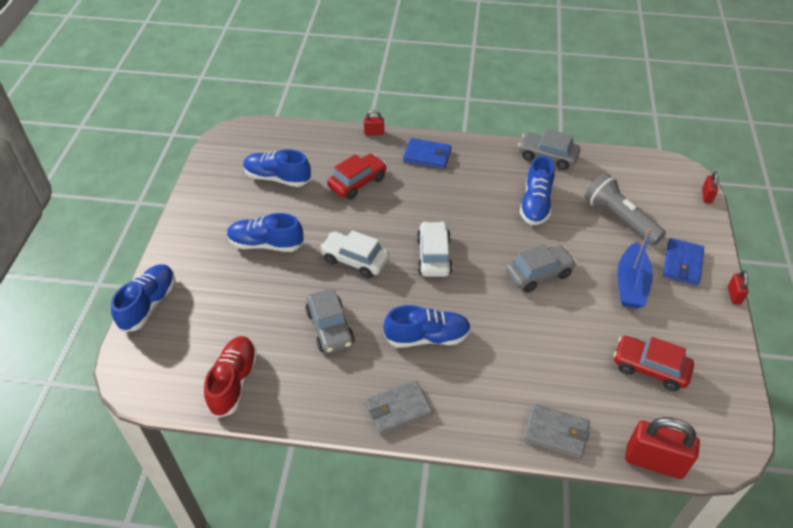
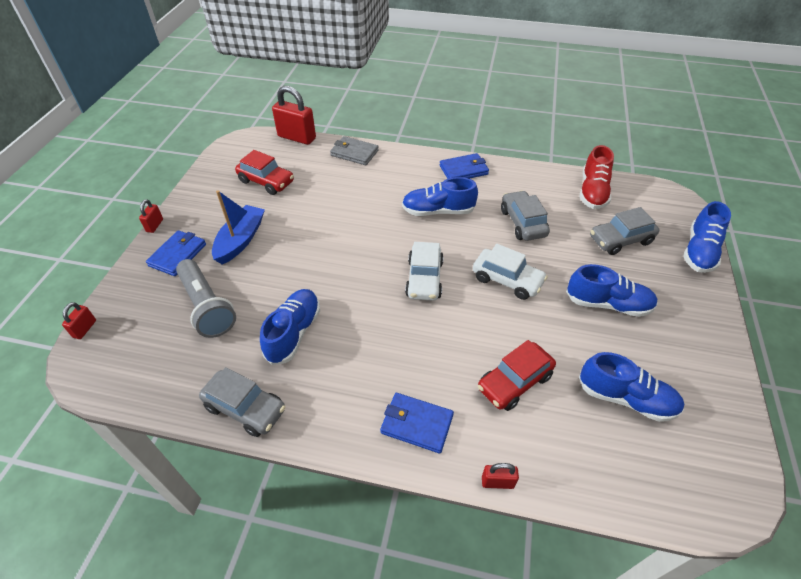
camera: 175 degrees left, 0 degrees up
(398, 409) = (463, 170): grey wallet -> blue wallet
(539, 274) = (323, 254): grey car -> grey car (620, 240)

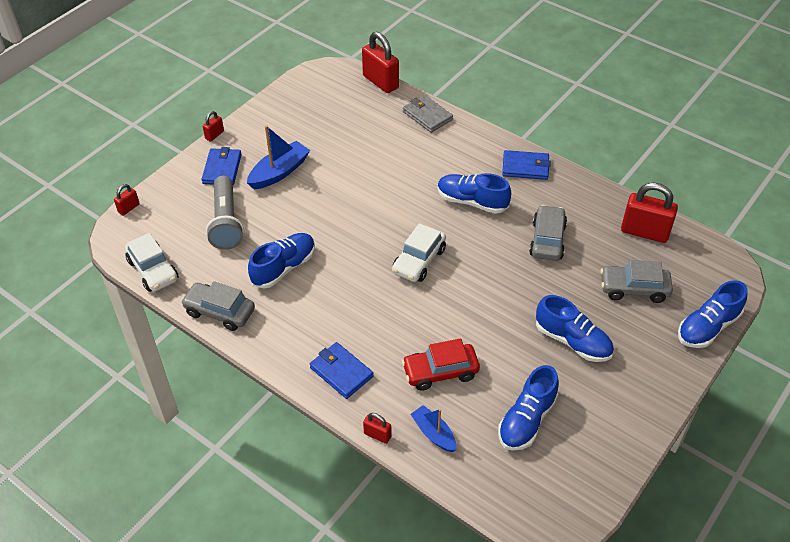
camera: 25 degrees right, 0 degrees up
(178, 255) = (222, 169): blue wallet -> blue wallet turned 45 degrees counterclockwise
(245, 408) = (220, 312): grey car -> grey car turned 150 degrees clockwise
(266, 181) = (328, 121): red car -> none
(507, 280) = (493, 288): white car -> white car (153, 270)
(552, 453) = (434, 433): none -> blue boat
(592, 192) = (644, 232): red shoe -> red padlock
(626, 398) = (527, 420): blue shoe -> blue shoe turned 75 degrees clockwise

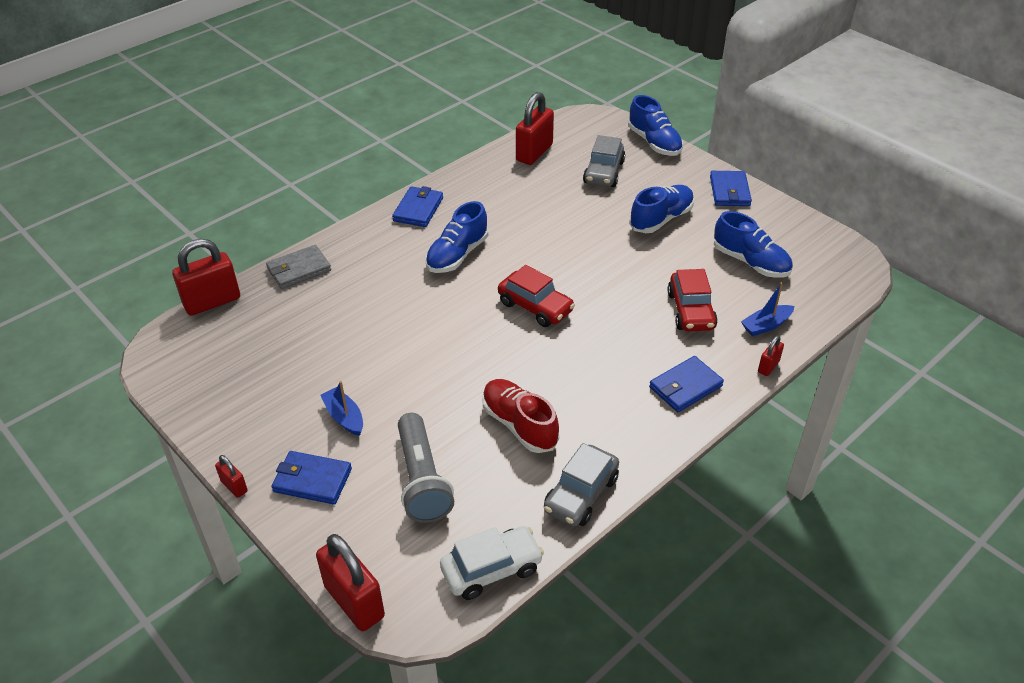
camera: 80 degrees left, 5 degrees down
(129, 208) = (354, 601): red padlock -> red padlock, size x2.05
(226, 222) = (422, 480): grey flashlight -> grey flashlight turned 75 degrees clockwise
(279, 172) = (344, 417): blue boat -> blue boat, size x0.64
(284, 268) = (519, 425): blue shoe -> red shoe
(419, 261) = (535, 307): white car -> red car
(547, 240) = (528, 212): grey car -> none
(644, 399) = (729, 191): none -> blue wallet

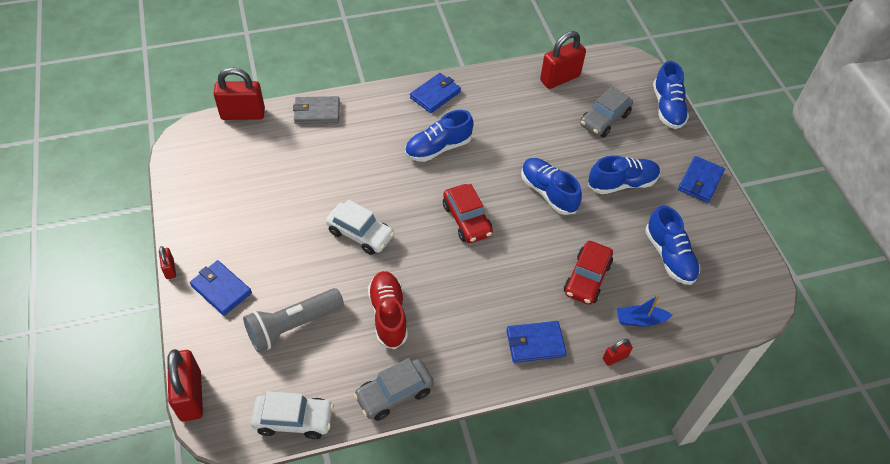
camera: 25 degrees right, 10 degrees up
(344, 417) = (272, 250): blue boat -> none
(422, 480) = (292, 326): grey flashlight -> grey flashlight turned 45 degrees clockwise
(432, 363) = (360, 234): none -> white car
(597, 253) = (548, 192): none -> blue shoe

